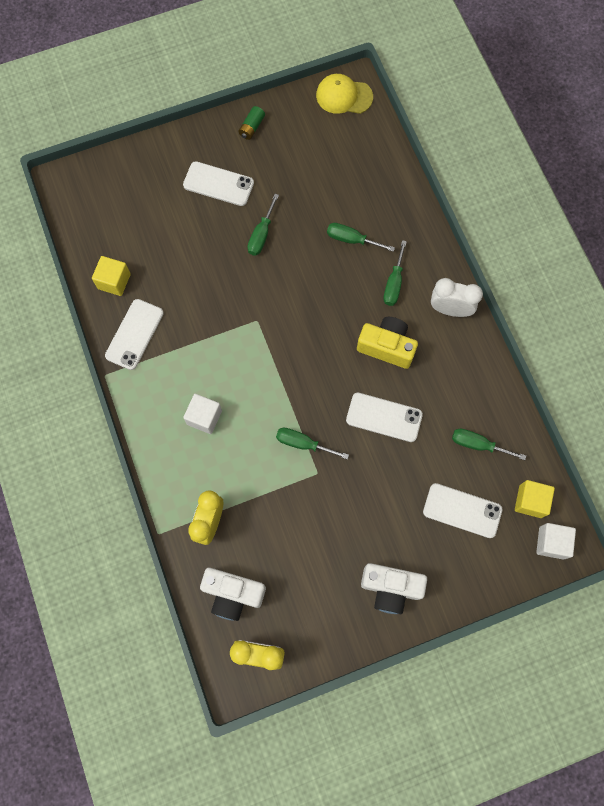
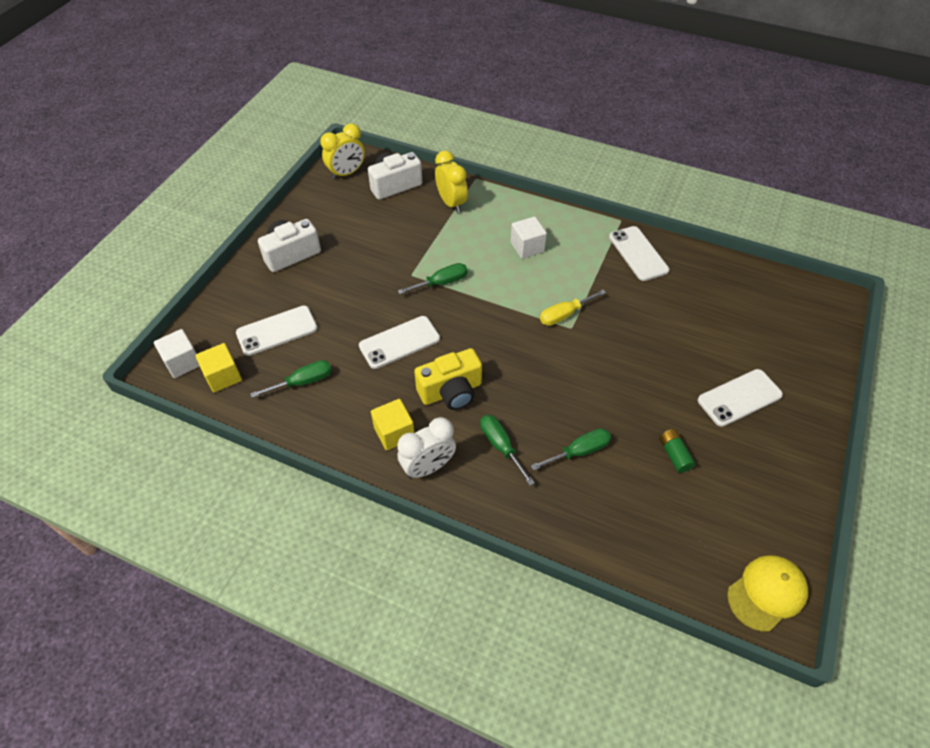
camera: 135 degrees right, 20 degrees down
(114, 281) = (699, 270): yellow cube -> yellow cube (394, 433)
(249, 334) = (564, 315): none -> yellow screwdriver
(251, 127) = (790, 472): green battery -> green battery (674, 455)
(261, 235) = (652, 389): green screwdriver -> none

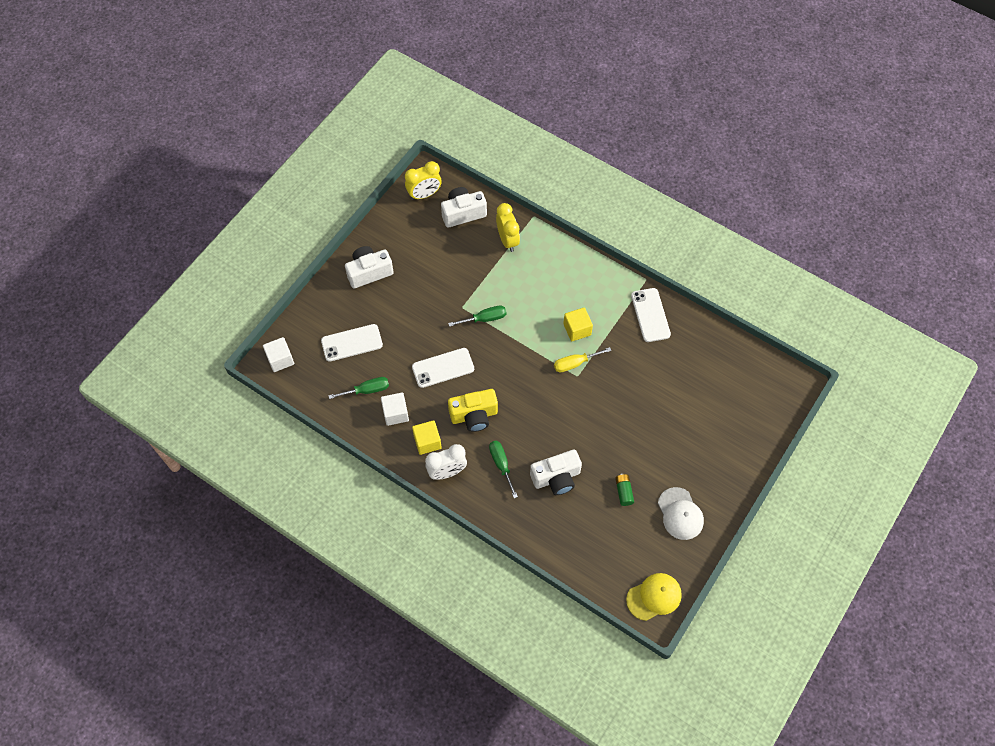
camera: 10 degrees right, 10 degrees up
(223, 376) = (309, 376): yellow cube -> yellow cube (577, 329)
(527, 247) = (561, 294): white cube -> white cube (395, 413)
(579, 451) = (556, 478): green screwdriver -> white camera
(739, 398) = (687, 455): white phone -> none
(758, 471) = (680, 514): none -> white cap

